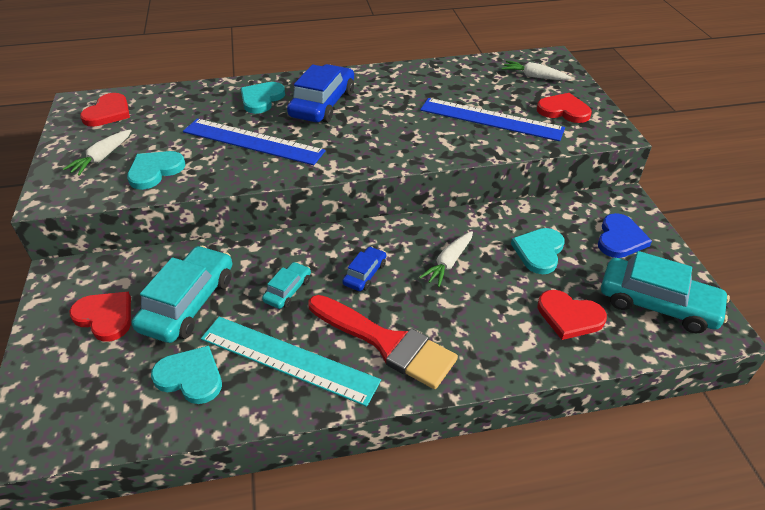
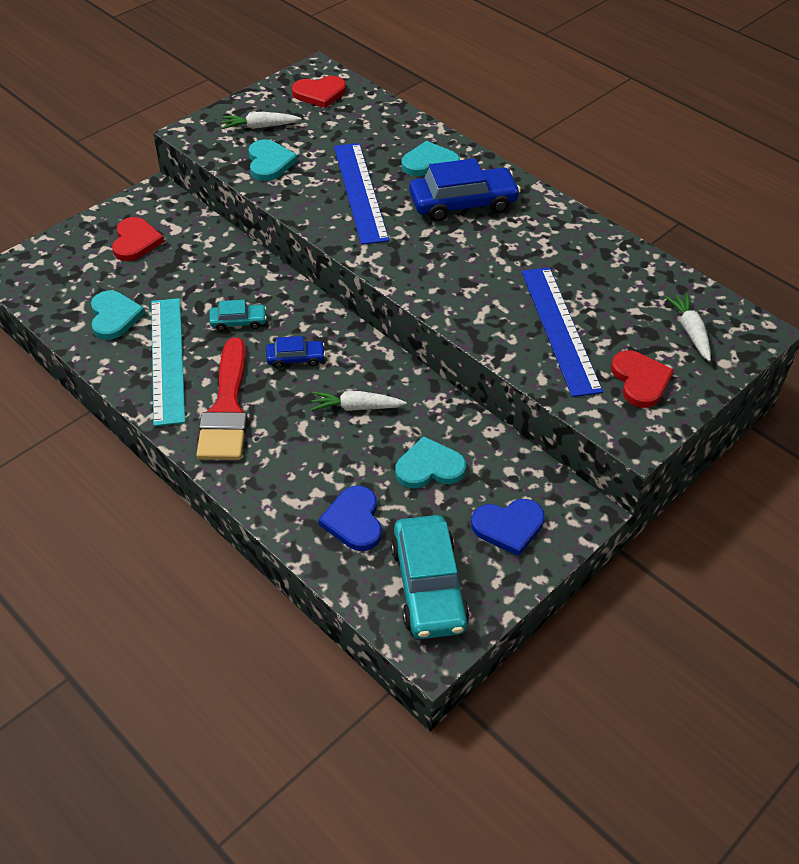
camera: 55 degrees right, 5 degrees up
(155, 171) = (269, 162): turquoise heart -> turquoise heart turned 75 degrees clockwise
(188, 303) = (181, 275): turquoise car -> none
(569, 316) = (354, 521): red heart -> blue heart

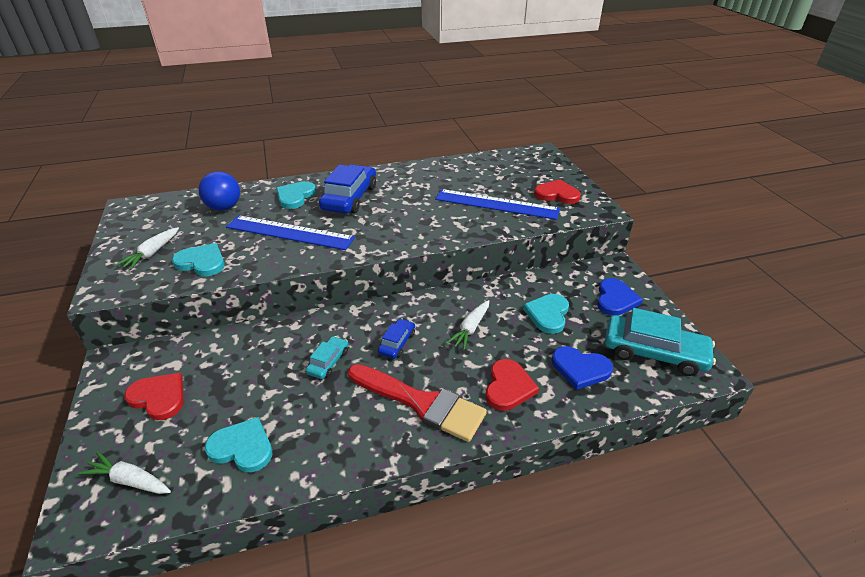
camera: 60 degrees left, 10 degrees down
(168, 359) = (333, 424): turquoise ruler -> none
(320, 93) = (156, 214): red heart -> red heart (508, 387)
(366, 127) = (224, 207): none -> blue ball
(690, 332) = (529, 168): white carrot -> white carrot (130, 480)

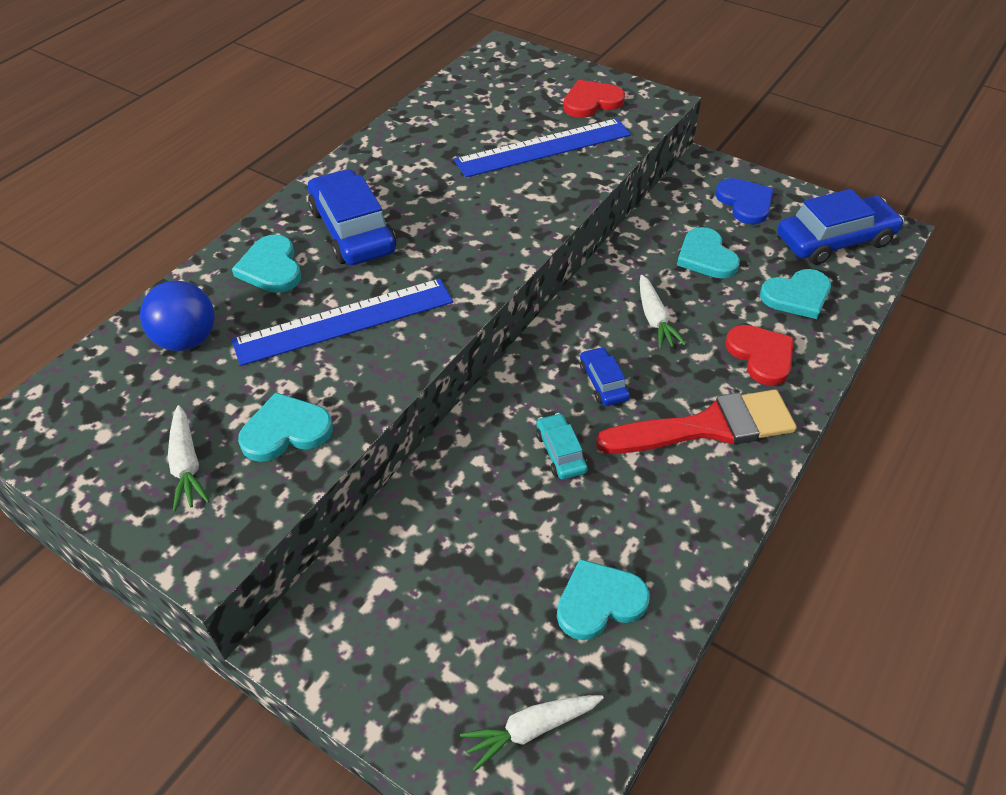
camera: 40 degrees left, 10 degrees up
(159, 397) = (424, 631): red heart -> none
(580, 368) = (797, 296): blue heart -> turquoise heart
(654, 352) = (835, 240): turquoise car -> blue car

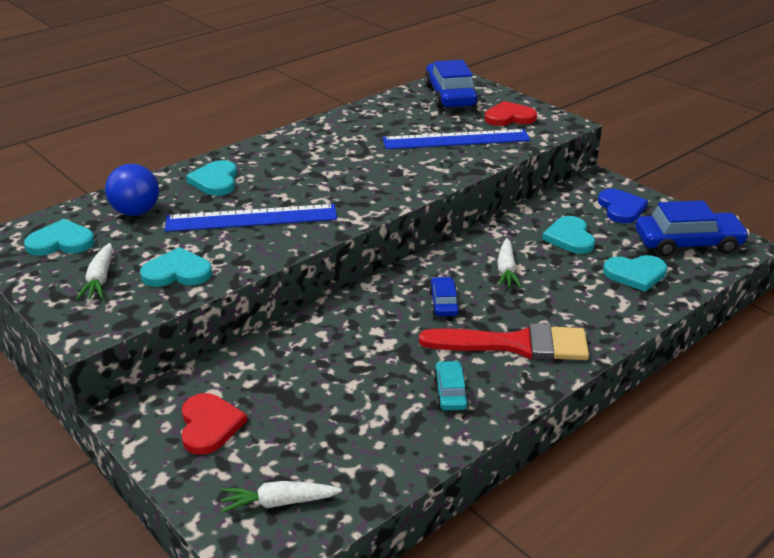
camera: 15 degrees right, 15 degrees down
(353, 230) = (285, 168): blue car -> blue car (450, 96)
(560, 452) = (388, 340): turquoise car -> turquoise car (450, 392)
(599, 601) = (371, 436): turquoise heart -> turquoise heart (61, 242)
(761, 355) = (584, 307): red heart -> red heart (209, 425)

